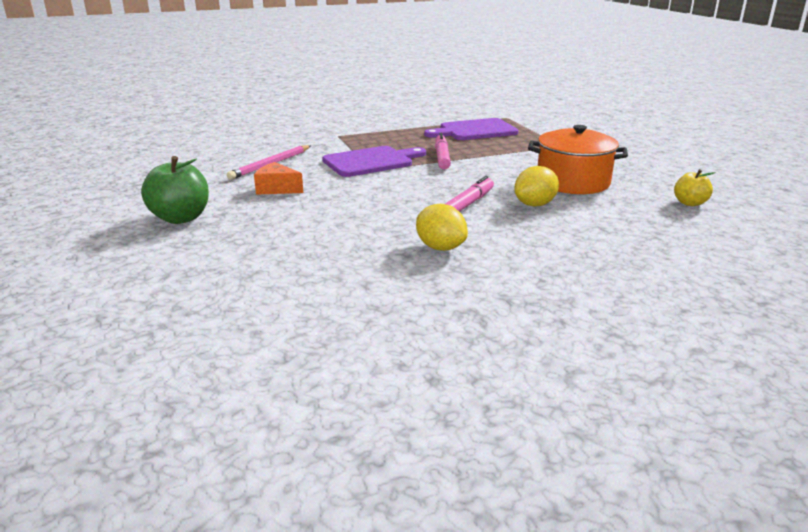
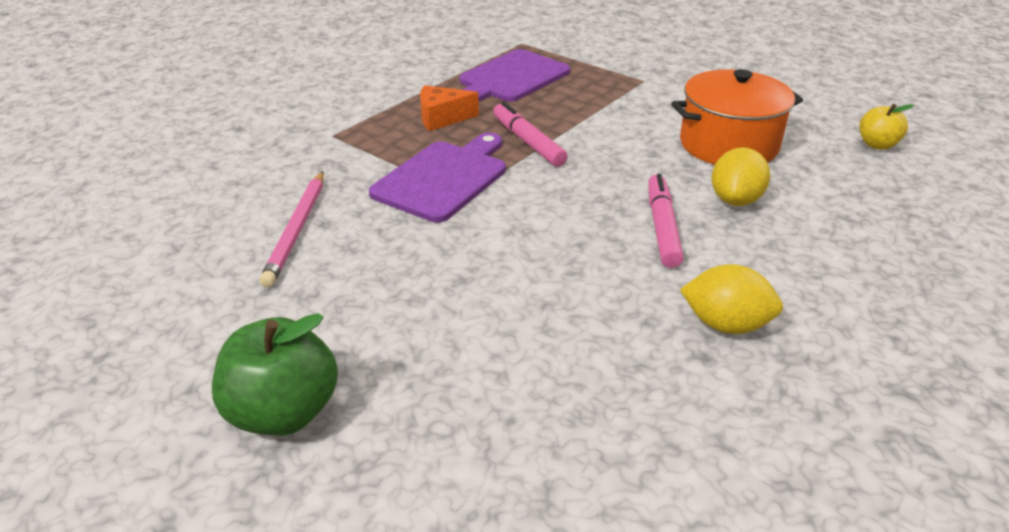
camera: 30 degrees left, 10 degrees up
(277, 189) = (369, 283): orange cheese -> orange cheese (442, 118)

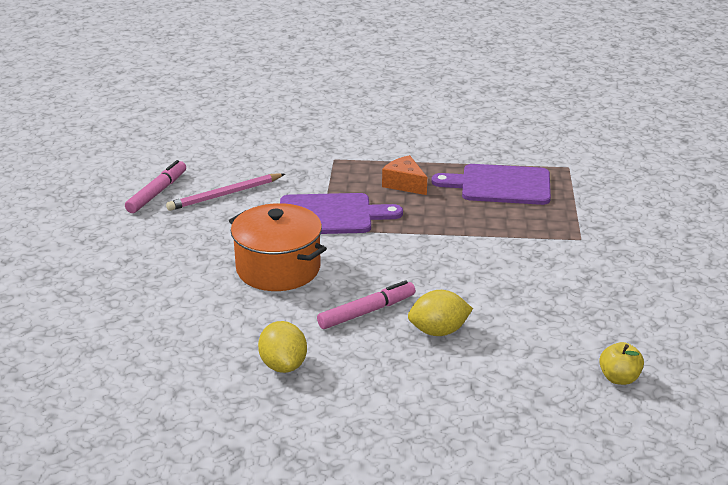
camera: 55 degrees right, 5 degrees down
(284, 412) = (87, 257): green apple -> none
(528, 142) = (414, 226): pink marker -> pink marker (157, 193)
(728, 145) = (520, 307): orange pot -> orange pot (278, 268)

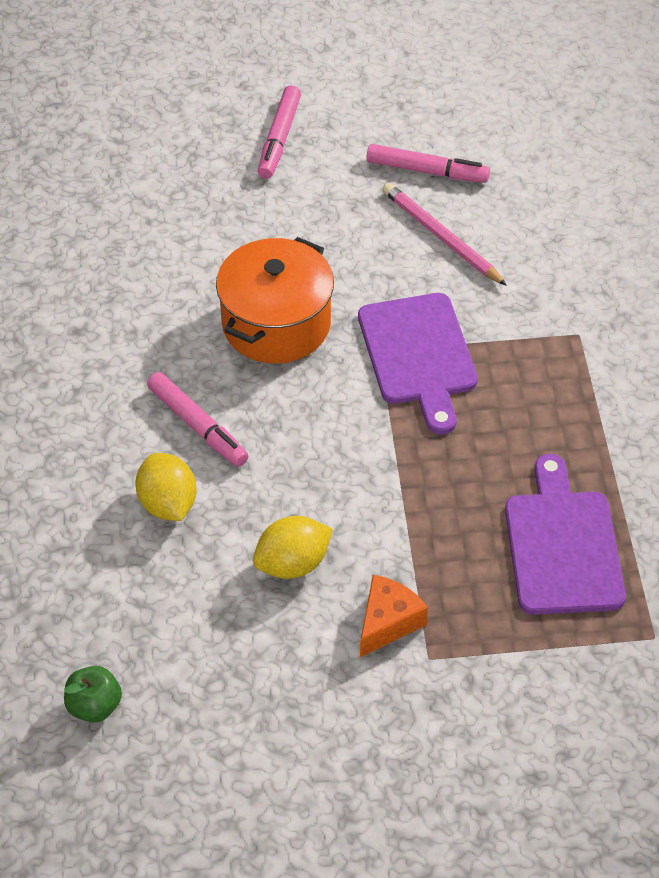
camera: 80 degrees right, 20 degrees up
(82, 249) = (279, 139): none -> pink marker
(283, 365) = (81, 364): yellow lemon -> yellow lemon (292, 564)
(404, 184) = (529, 426): orange cheese -> orange cheese (388, 622)
(619, 378) = (94, 706): yellow apple -> green apple

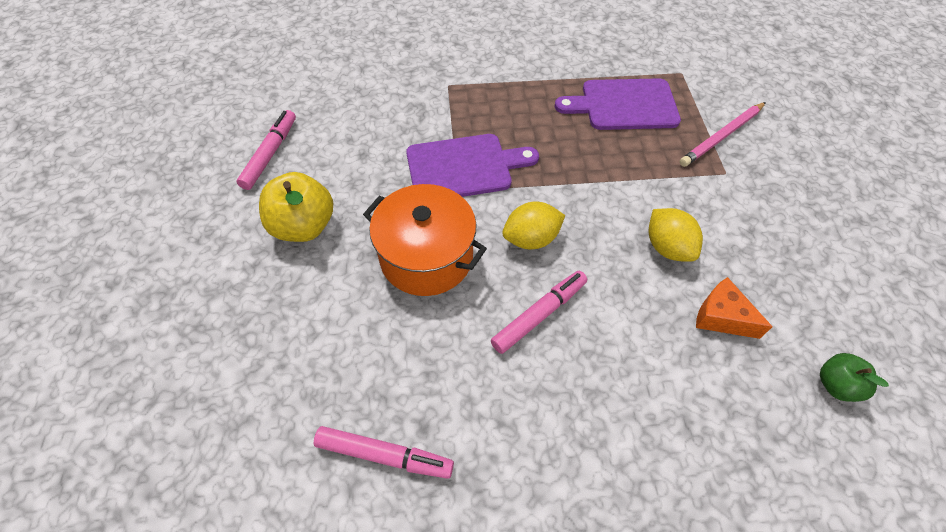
camera: 90 degrees left, 5 degrees up
(168, 504) = (625, 336): yellow lemon -> yellow lemon (531, 239)
(279, 139) = (199, 254): pink marker -> pink marker (384, 455)
(318, 215) = (303, 226): none -> yellow apple
(388, 622) = (704, 193): orange cheese -> orange cheese (721, 317)
(441, 237) = (345, 149): pink pencil -> pink pencil (722, 136)

